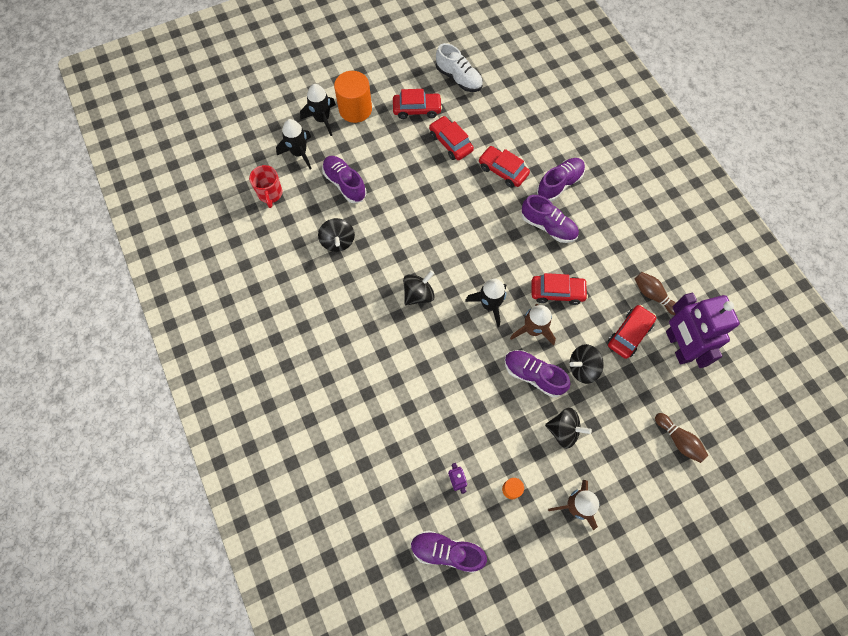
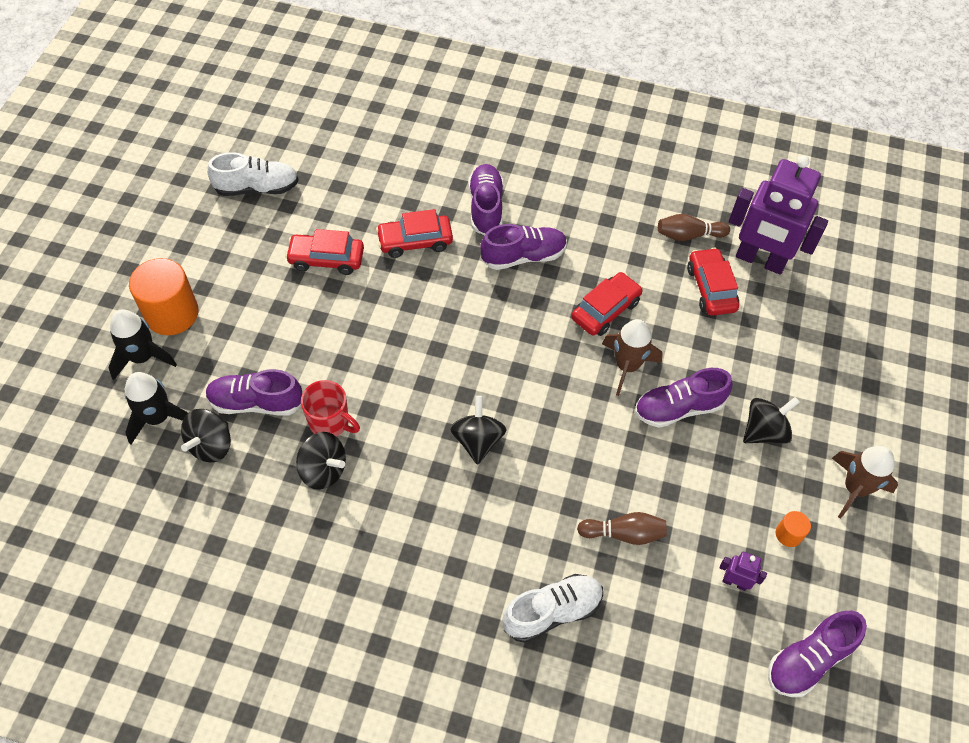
camera: 50 degrees left, 10 degrees down
(270, 194) = (175, 494): red mug -> red mug (330, 422)
(359, 403) = (552, 612): none -> white shoe
(417, 109) = (247, 255): red car -> none
(489, 305) = (559, 382): black rocket -> none
(582, 368) = (710, 358): black spinning top -> black spinning top (211, 445)
(678, 440) = (857, 341): brown bowling pin -> brown bowling pin (624, 533)

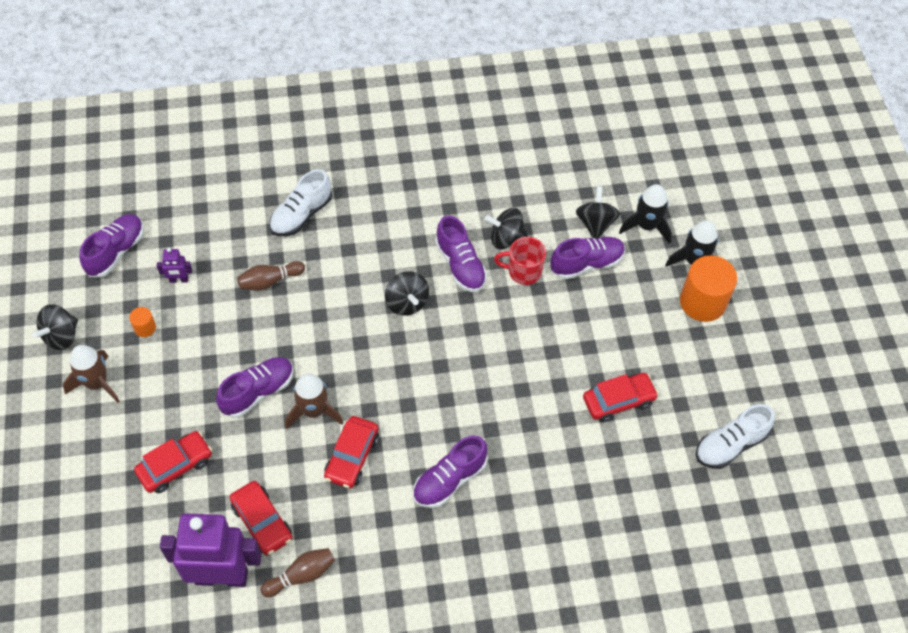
camera: 155 degrees right, 0 degrees up
(415, 241) = (554, 452): red car -> red car (175, 466)
(486, 207) = (511, 519): purple shoe -> purple shoe (460, 265)
(764, 431) = (180, 401): black spinning top -> black spinning top (61, 336)

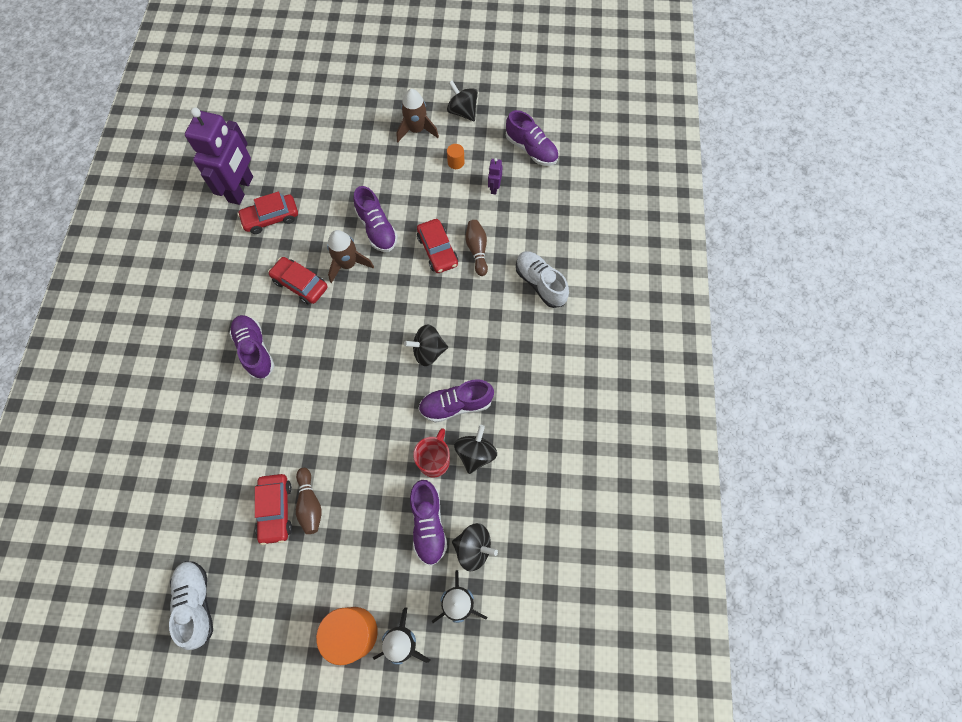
camera: 105 degrees right, 10 degrees up
(175, 466) = (334, 171): red car -> red car (437, 250)
(301, 575) = (221, 236): brown bowling pin -> brown bowling pin (310, 504)

